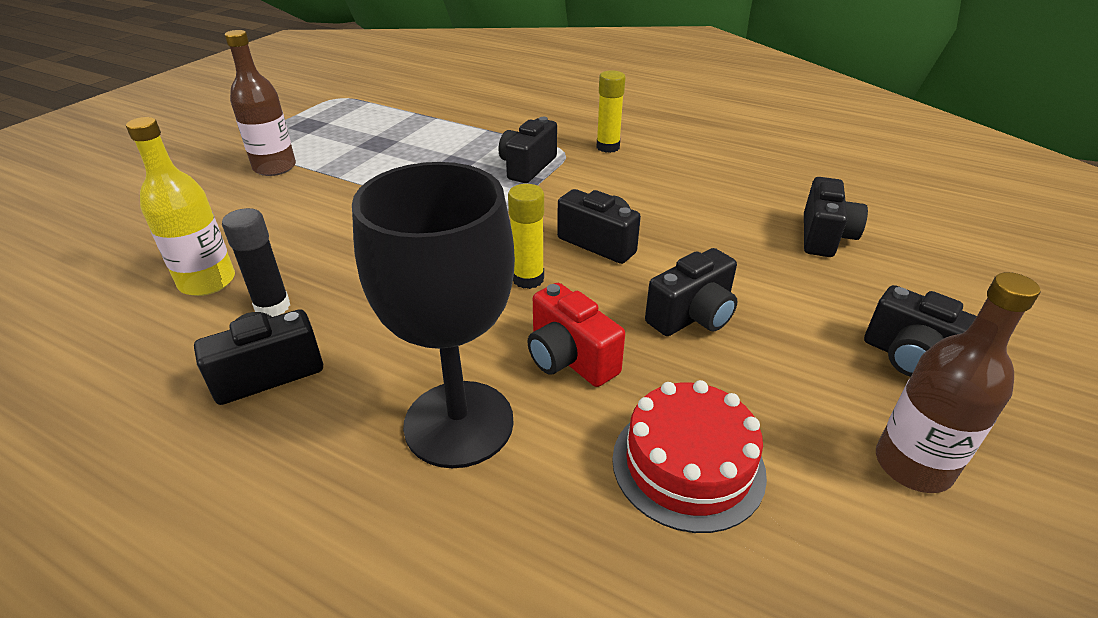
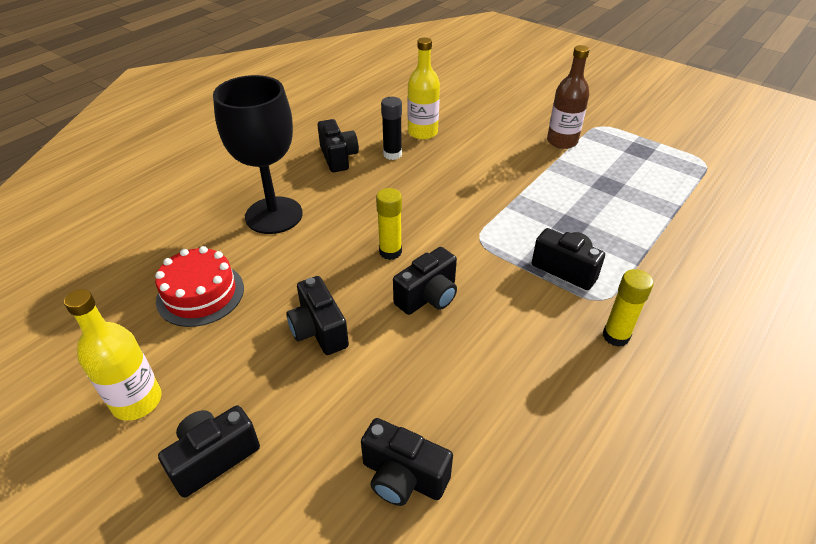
camera: 100 degrees right, 5 degrees up
(569, 359) = (303, 261): red camera -> none
(913, 465) = (137, 401): brown bottle -> yellow bottle

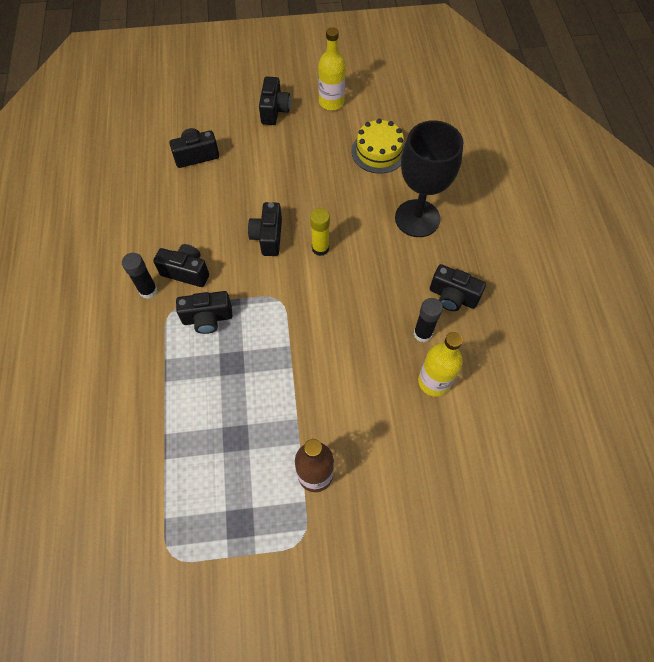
camera: 135 degrees right, 20 degrees up
(200, 294) = (378, 151): red cake -> yellow cake
(319, 330) = (299, 179): black camera -> black camera (186, 272)
(616, 336) = (148, 290): yellow glue stick -> black glue stick

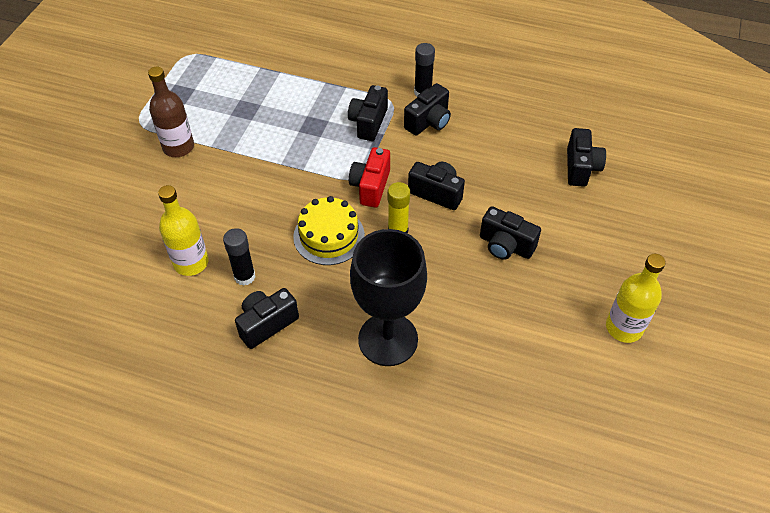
camera: 115 degrees right, 10 degrees down
(274, 110) = (629, 260): black camera -> black camera (505, 245)
(284, 285) = (370, 186): none -> red camera
(378, 151) = (512, 345): yellow cake -> yellow cake (329, 236)

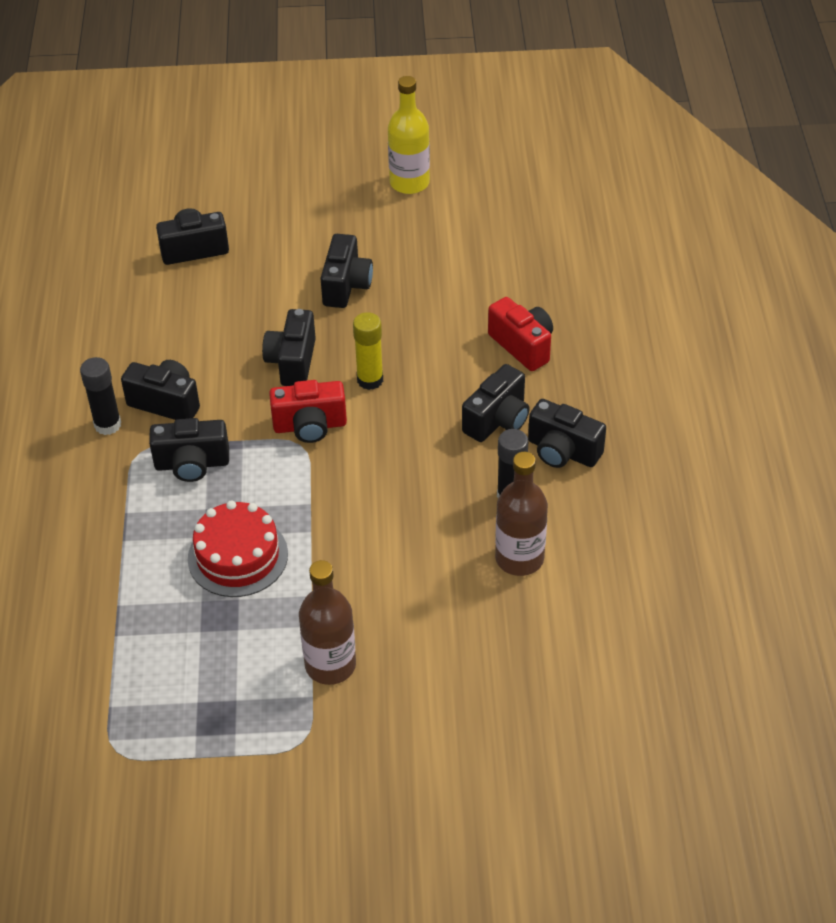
camera: 110 degrees left, 5 degrees down
(191, 262) = (519, 558): yellow bottle -> brown bottle
(283, 127) = (238, 556): none -> red cake
(319, 294) = (498, 420): none -> black camera
(329, 236) = (409, 440): yellow cake -> none
(388, 339) = (523, 346): black goblet -> red camera

